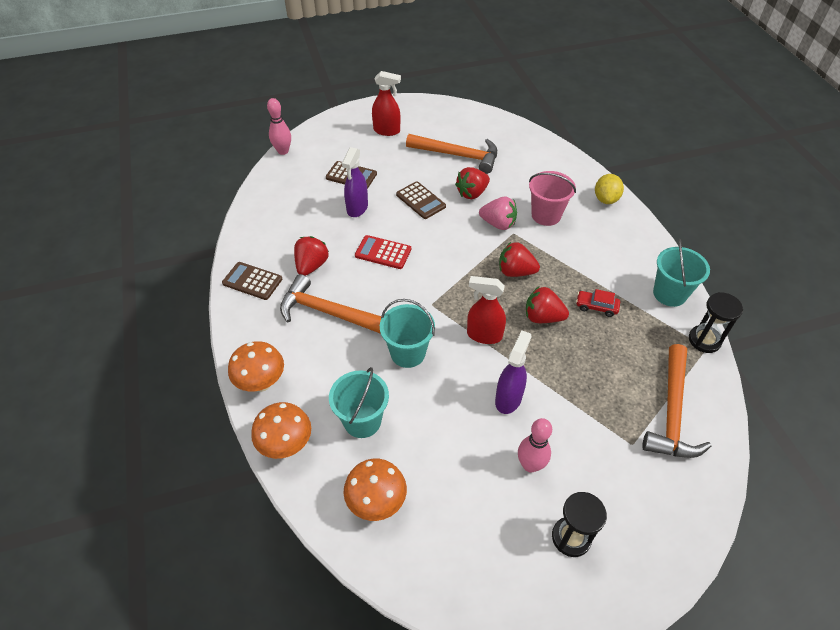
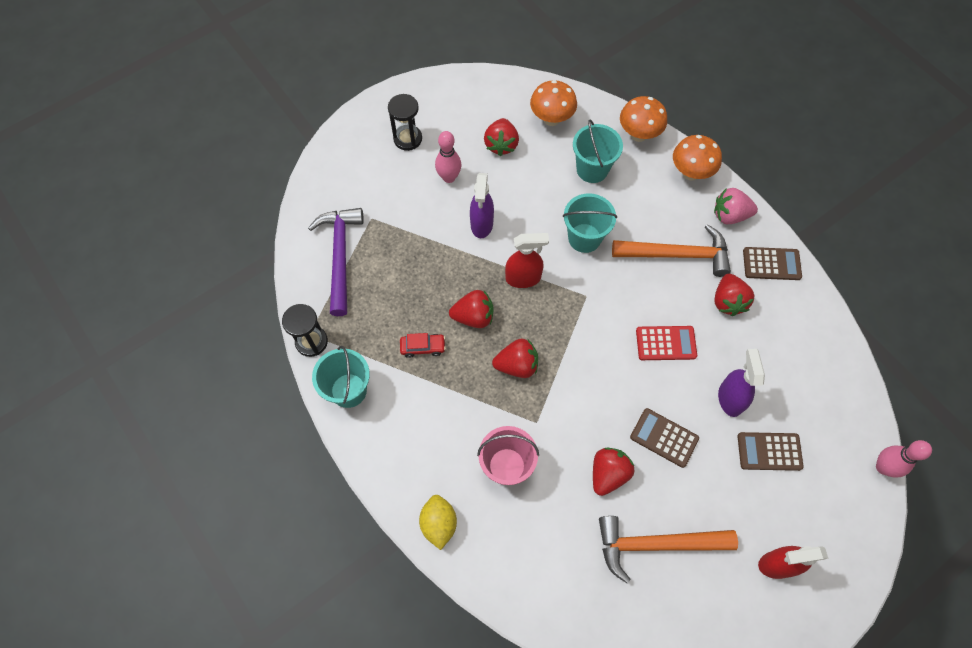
camera: 160 degrees right, 15 degrees up
(453, 487) = (501, 145): none -> red strawberry
(498, 224) = (558, 431): pink strawberry -> pink strawberry (730, 215)
(672, 412) = (340, 256): orange hammer -> purple hammer

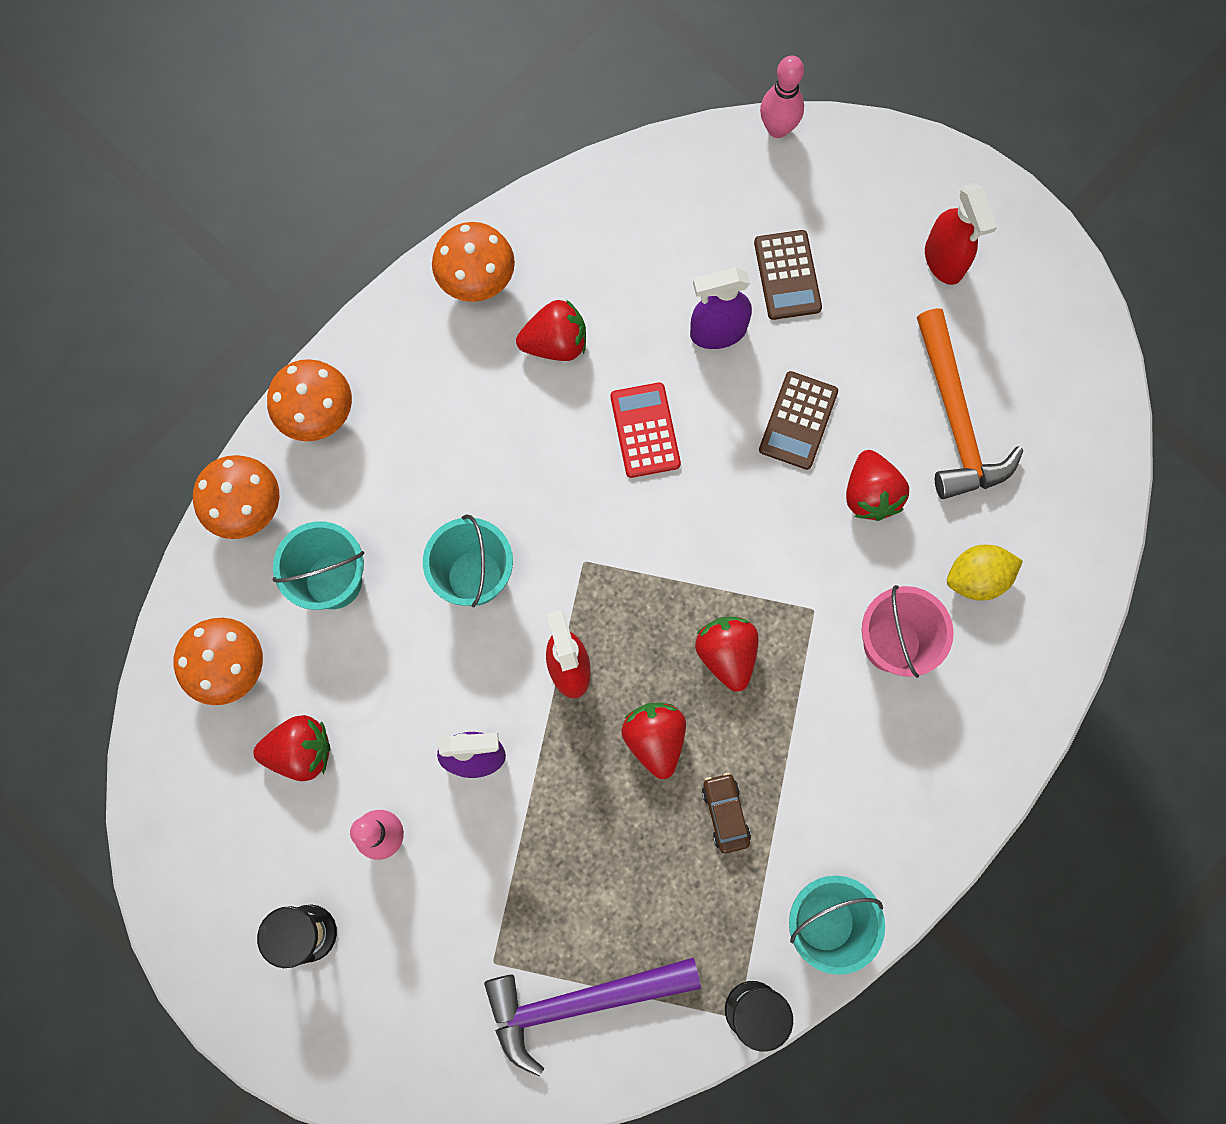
camera: 100 degrees left, 10 degrees up
(423, 347) = (725, 813): red car -> brown car
(439, 524) = (1000, 730): yellow lemon -> yellow lemon (976, 578)
(608, 474) = (870, 494): red strawberry -> red strawberry turned 120 degrees counterclockwise
(677, 254) = (483, 425): orange hammer -> none
(730, 215) = (395, 348): pink strawberry -> none
(771, 264) = (477, 281): brown calculator -> orange mushroom

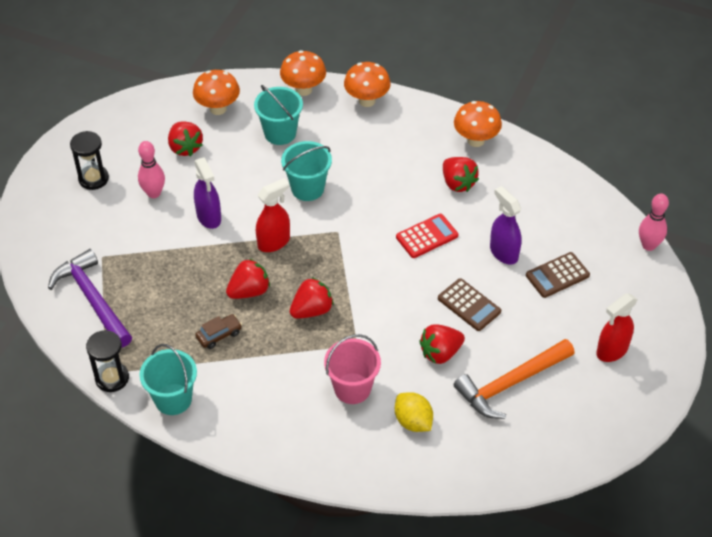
camera: 70 degrees right, 25 degrees down
(798, 420) = (469, 305): brown calculator -> brown calculator turned 135 degrees counterclockwise

